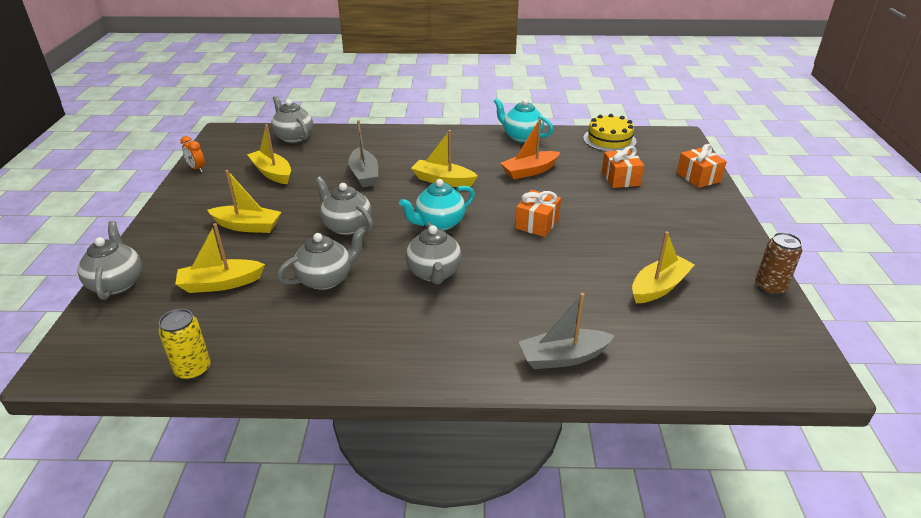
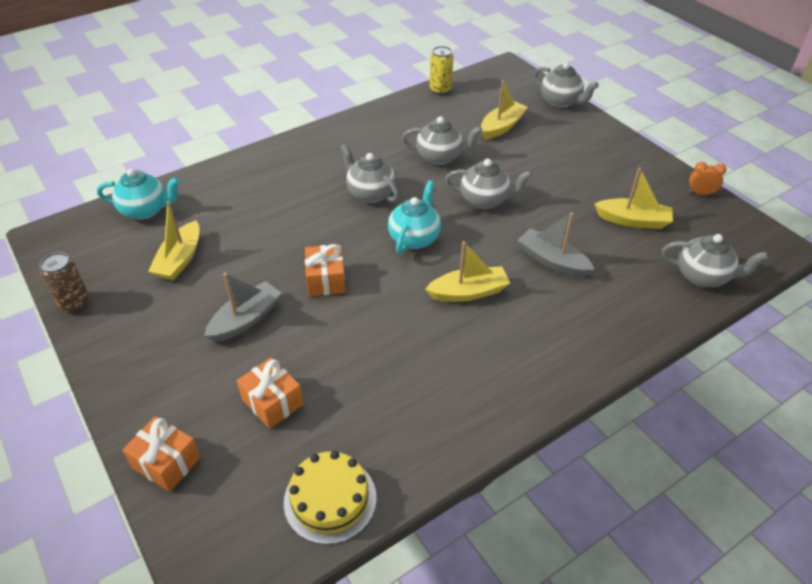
camera: 145 degrees right, 10 degrees up
(247, 226) = (557, 166): yellow boat -> none
(326, 279) = (440, 157): grey teapot -> grey teapot turned 105 degrees counterclockwise
(521, 137) = (458, 431): turquoise teapot -> turquoise teapot (145, 210)
(529, 171) = (391, 358): orange boat -> none
(563, 357) = (233, 177): grey boat -> grey boat (246, 319)

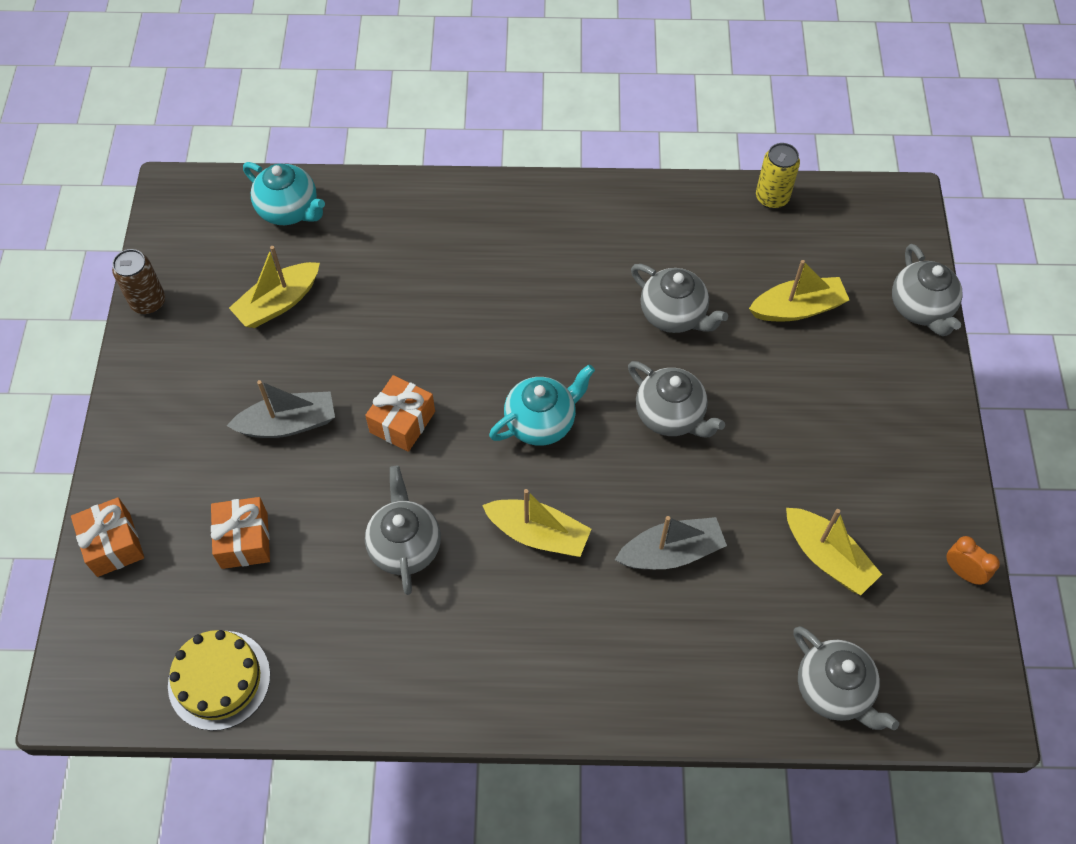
camera: 35 degrees right, 15 degrees up
(370, 193) = (544, 325): grey teapot -> grey teapot (405, 546)
(552, 261) = (671, 552): grey boat -> grey boat turned 90 degrees clockwise

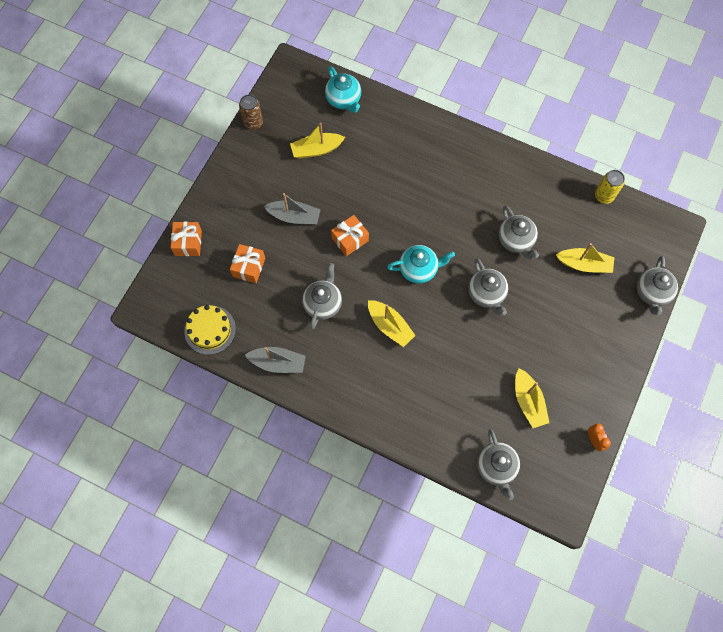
camera: 25 degrees right, 10 degrees up
(671, 552) = (450, 364): grey boat -> grey boat (278, 363)

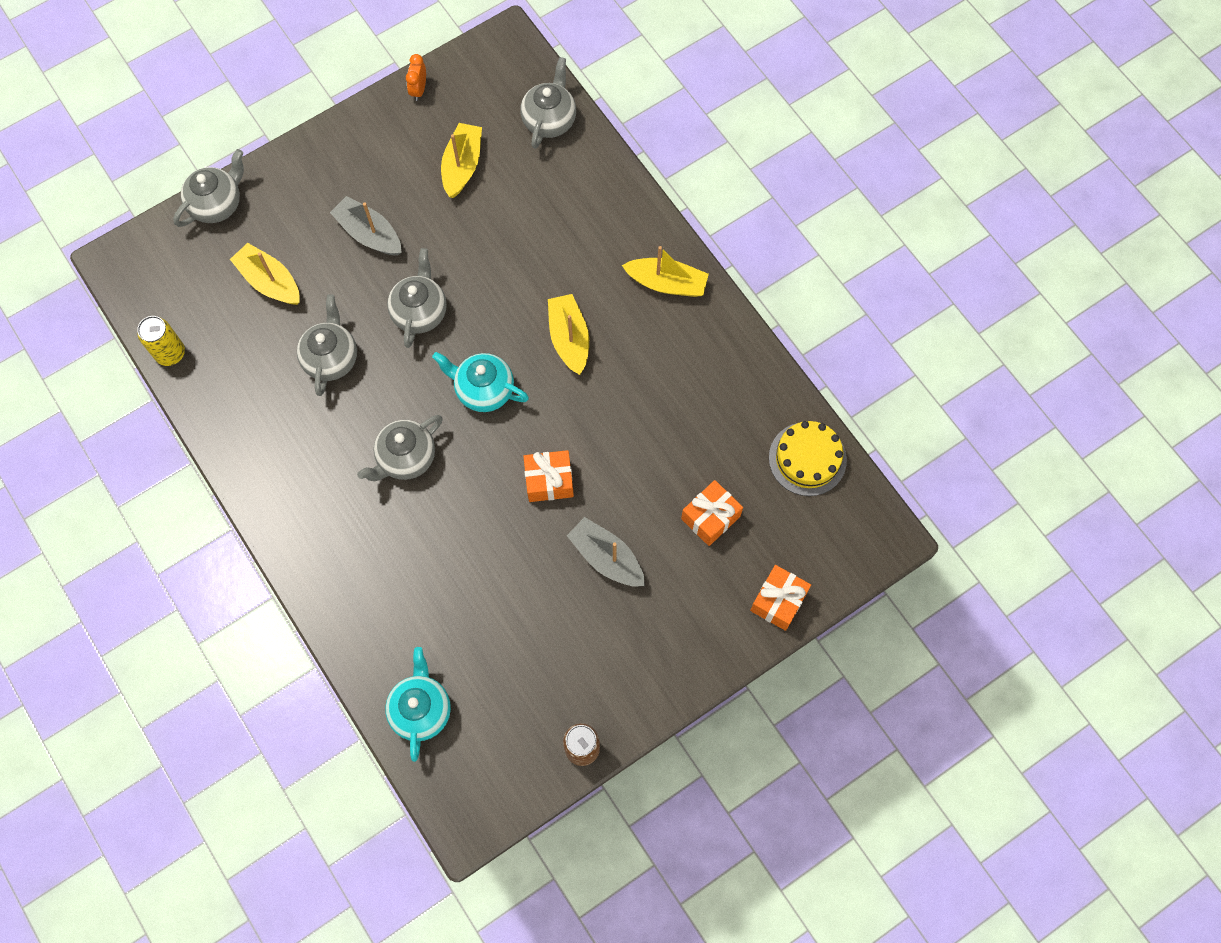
camera: 150 degrees left, 0 degrees up
(278, 363) = (739, 369): grey boat -> grey boat (369, 234)
(316, 149) = (513, 646): yellow boat -> yellow boat (666, 283)
(323, 303) = (638, 413): grey teapot -> grey teapot (406, 458)

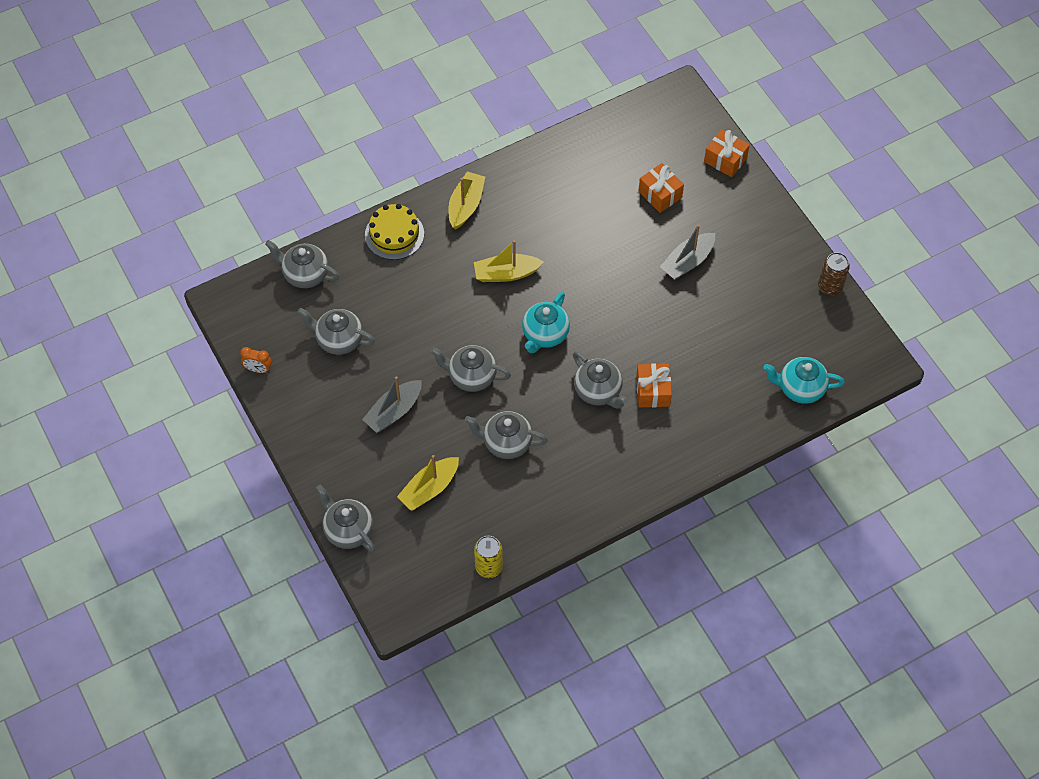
camera: 85 degrees left, 10 degrees down
(462, 166) = (339, 340): yellow boat -> grey teapot
(549, 481) = (624, 295): orange gift -> orange gift (653, 391)
(807, 459) = (618, 131): yellow cake -> yellow cake (394, 234)

